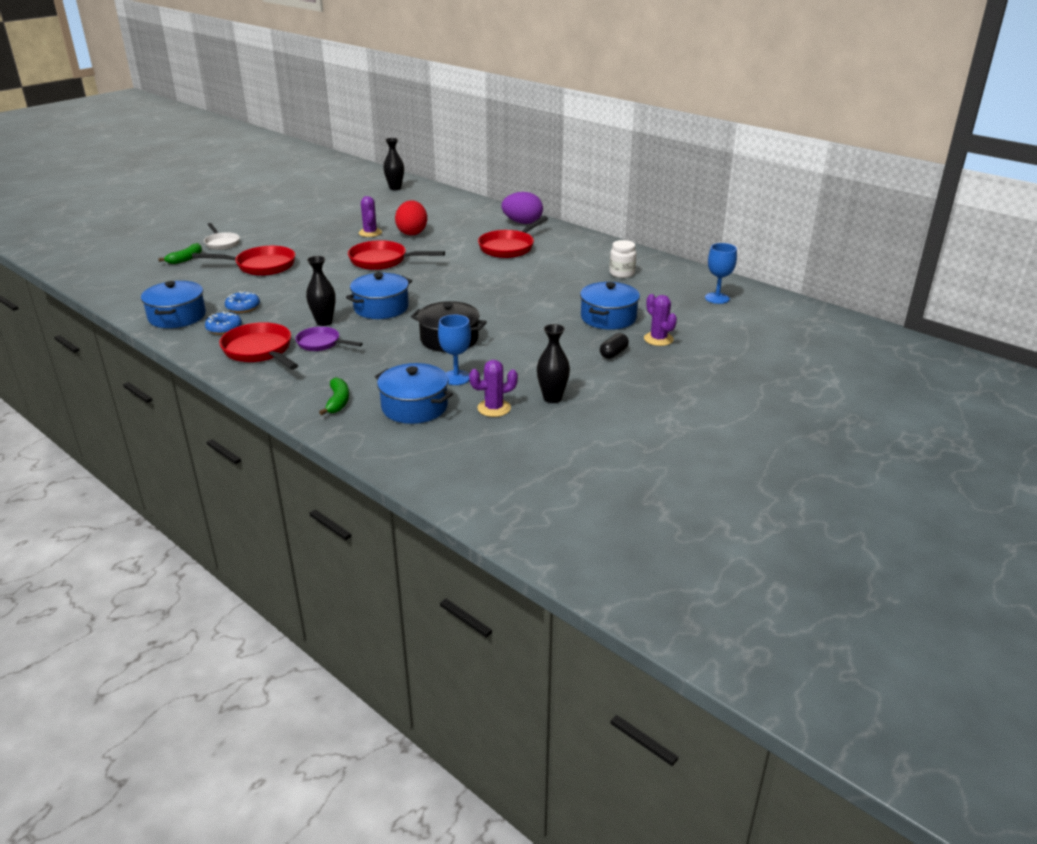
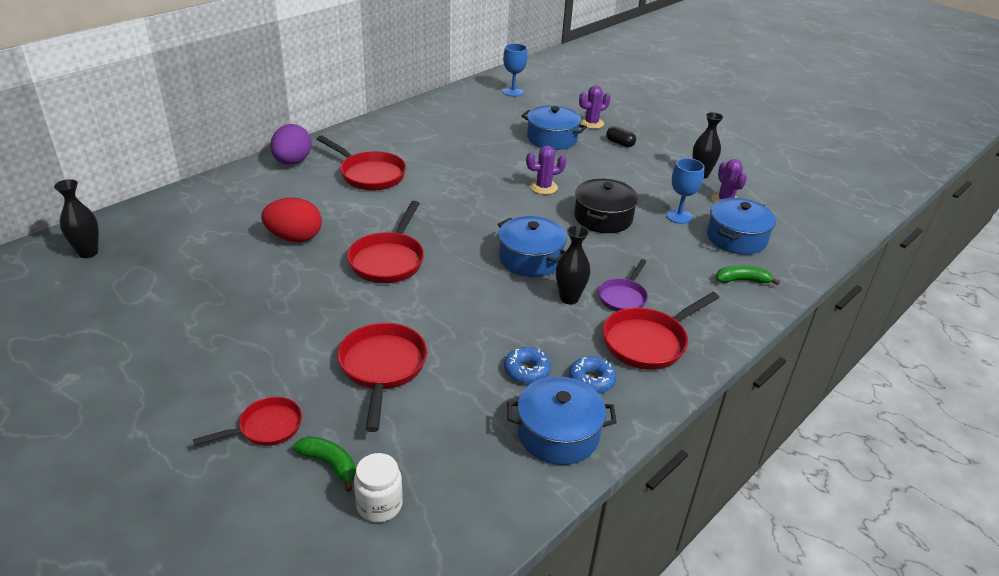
camera: 90 degrees left, 5 degrees up
(221, 243) = (266, 428): white pan -> red pan
(370, 233) = (281, 272): purple cactus -> purple cactus (543, 187)
(622, 273) = (454, 123): white jar -> white jar (379, 505)

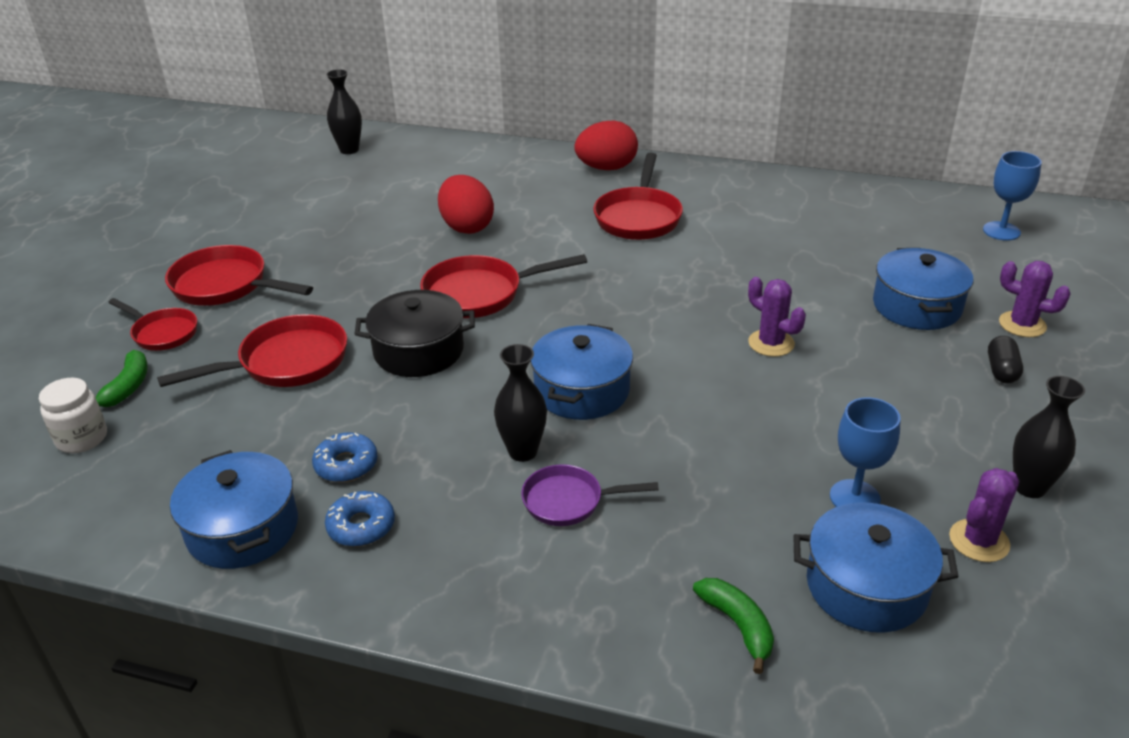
camera: 65 degrees right, 0 degrees up
(292, 162) = (606, 168): purple egg -> red egg
(603, 218) = (754, 421): black pot -> black pot (419, 351)
(648, 342) = (481, 557): red pan -> red pan (226, 285)

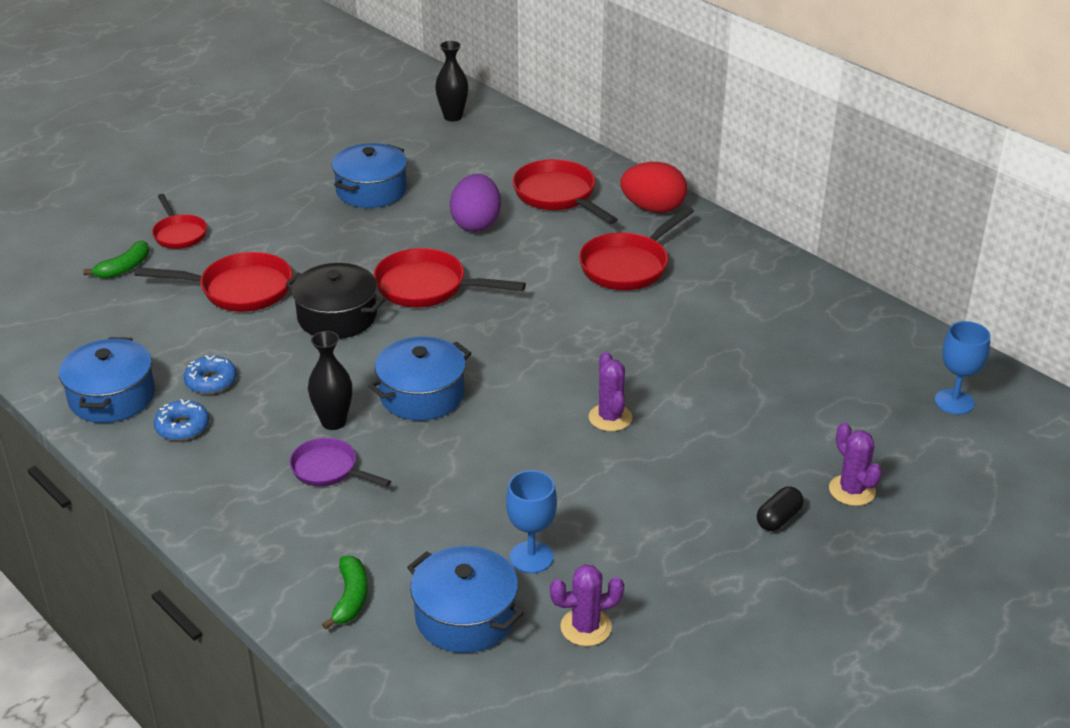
camera: 30 degrees right, 0 degrees up
(82, 438) = (69, 294): white jar -> none
(226, 285) = (252, 211): red pan -> red pan (558, 196)
(466, 227) = (476, 224): red egg -> purple egg
(916, 306) = (776, 437): blue pot -> blue pot (371, 190)
(1029, 487) = (676, 611): black vase -> none

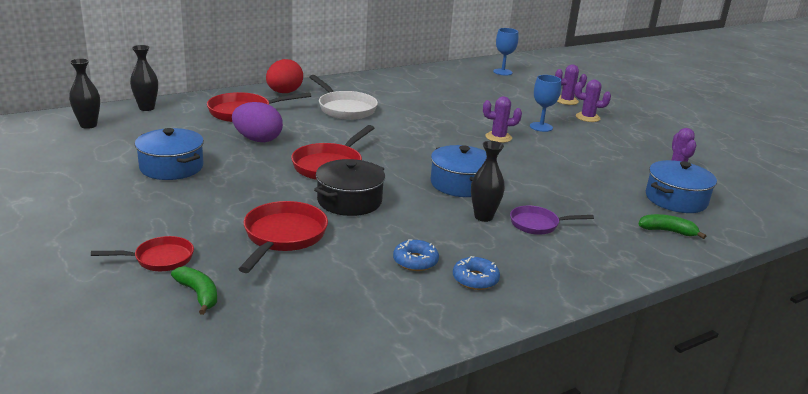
camera: 80 degrees left, 10 degrees down
(112, 397) = (421, 313): blue pot -> none
(328, 469) = (538, 224): purple pan -> purple pan turned 45 degrees clockwise
(525, 133) = (146, 108): none -> black vase
(531, 557) = (622, 175): blue goblet -> blue goblet (541, 127)
(628, 266) = (345, 108): red pan -> white pan
(778, 518) = (587, 117): black capsule -> purple cactus

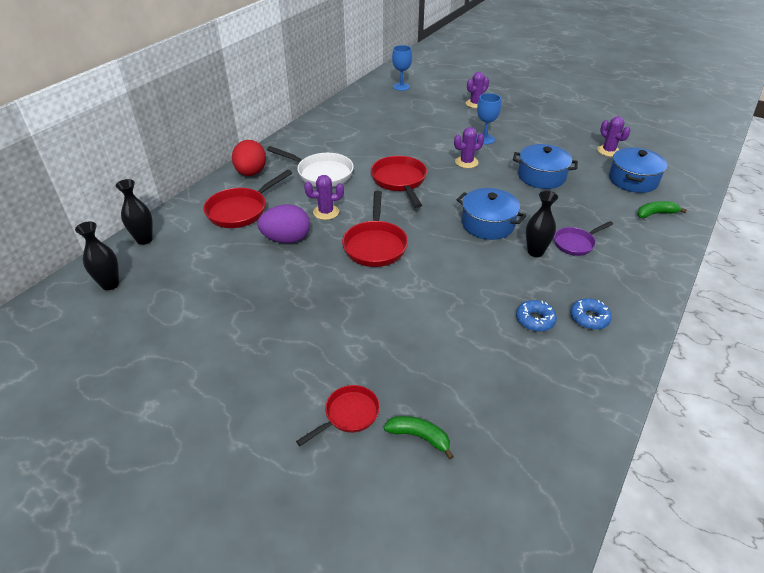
camera: 25 degrees left, 15 degrees up
(171, 167) = (246, 304): blue pot -> blue pot (541, 176)
(283, 237) = (419, 341): red pan -> red pan (400, 181)
(349, 201) = (428, 278): black pot -> none
(587, 117) = (505, 117): purple cactus -> purple cactus (326, 212)

